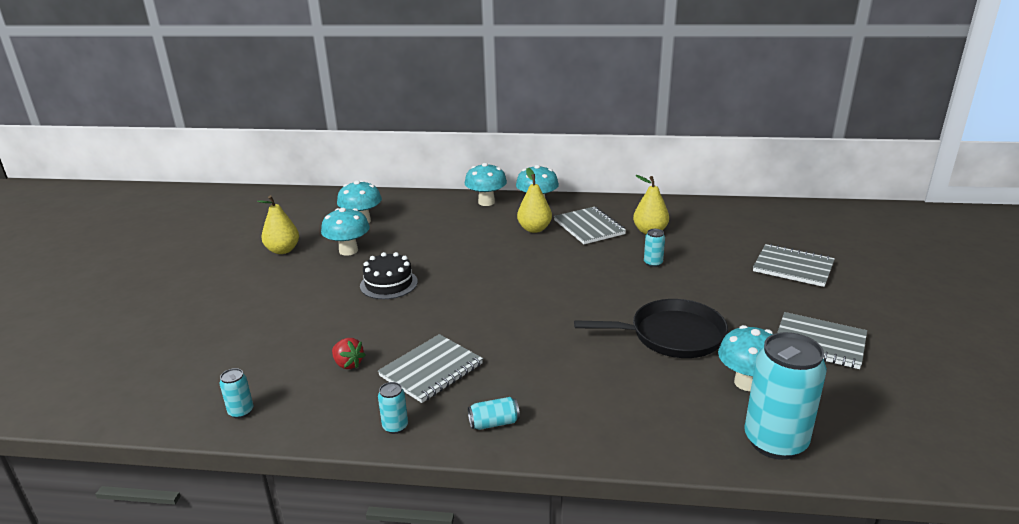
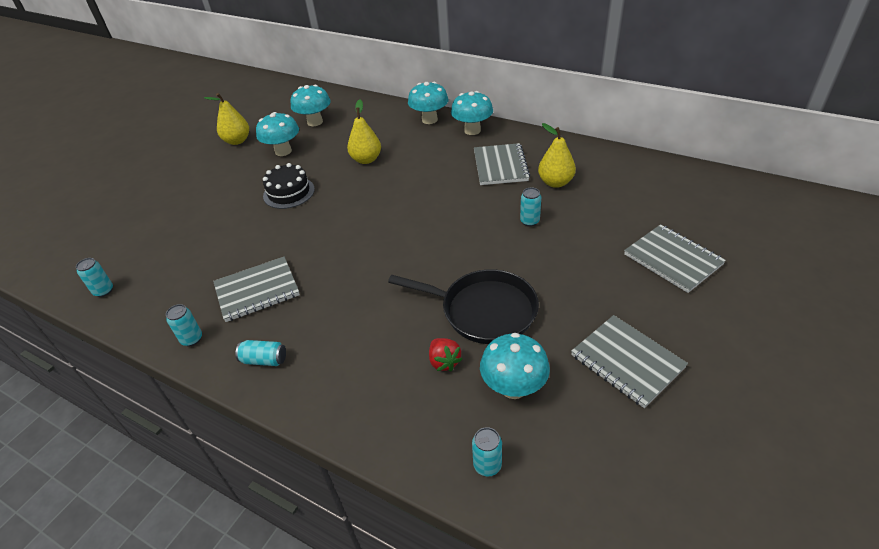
camera: 25 degrees right, 15 degrees up
(348, 364) = (203, 267): red strawberry -> red strawberry (444, 362)
(534, 229) = (449, 158): yellow pear -> yellow pear (366, 159)
(775, 442) = (487, 465): turquoise can -> turquoise can, size x0.44

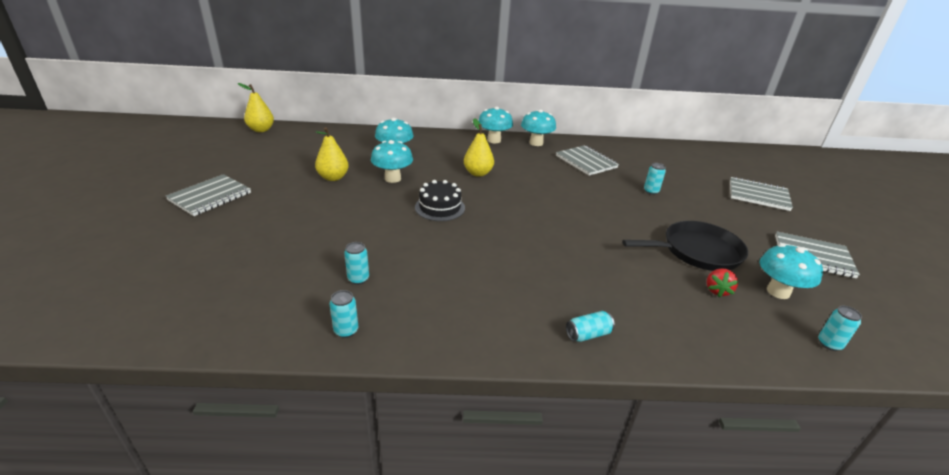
camera: 35 degrees left, 10 degrees down
(192, 339) = (500, 341): turquoise can -> turquoise can (358, 279)
(257, 291) = (510, 285): grey notebook -> grey notebook (210, 197)
(444, 362) = (717, 290): red strawberry -> red strawberry turned 75 degrees clockwise
(555, 182) = (635, 166): yellow pear -> yellow pear (261, 130)

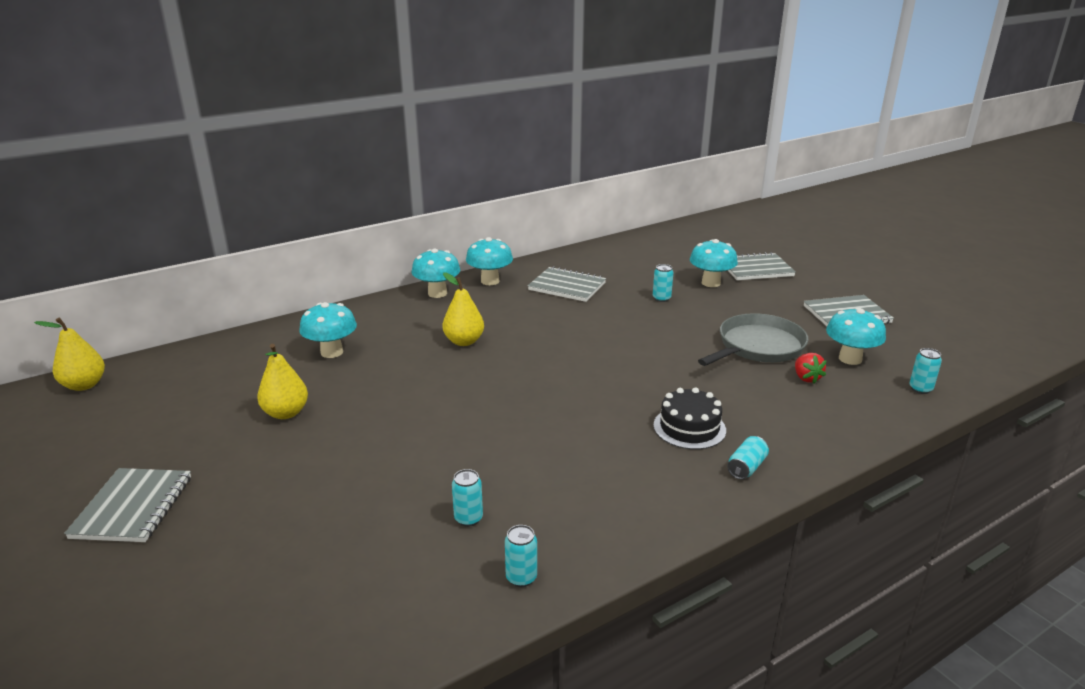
camera: 30 degrees left, 5 degrees down
(392, 178) = (367, 385): turquoise mushroom -> turquoise mushroom (711, 283)
(440, 207) = (466, 399): black cake -> black cake (689, 427)
(697, 251) = (758, 346): black pan -> grey pan

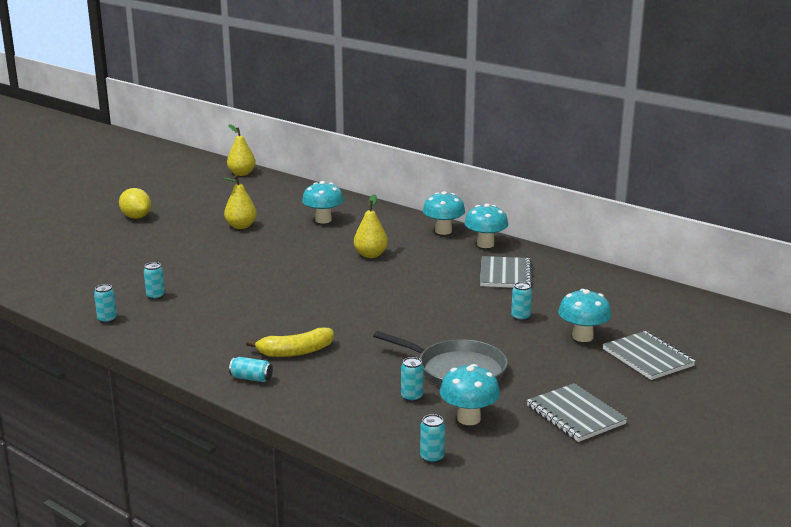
camera: 70 degrees right, 5 degrees down
(133, 507) = (136, 217): grey notebook -> yellow lemon
(689, 427) = (295, 352): black cake -> yellow banana
(806, 378) = (412, 397): red strawberry -> turquoise can

